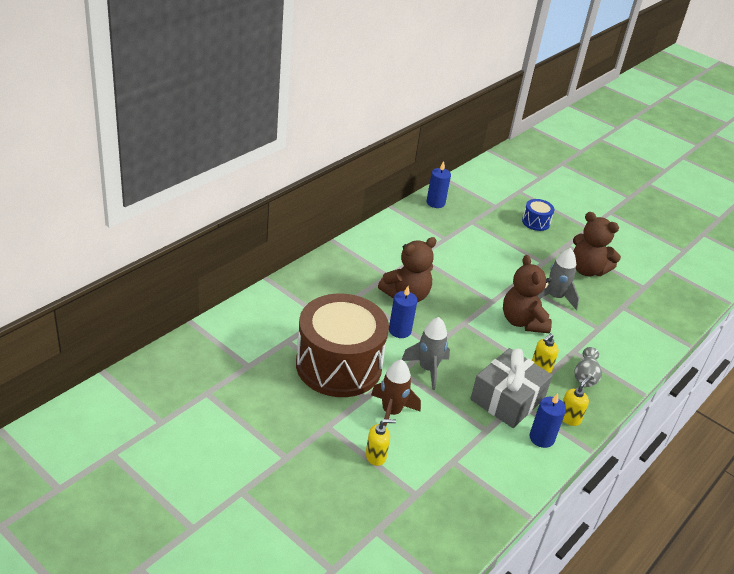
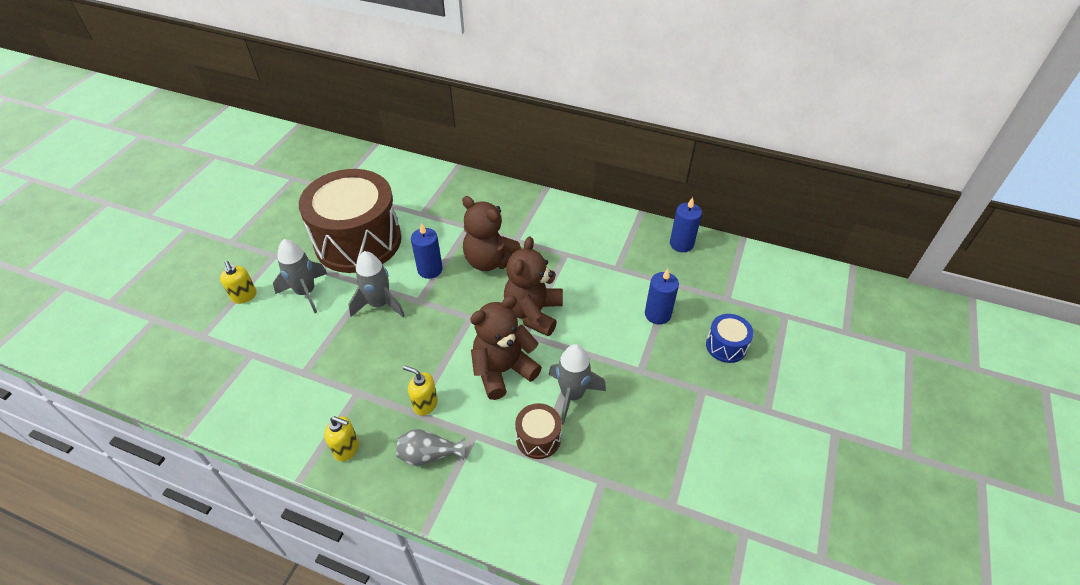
camera: 75 degrees right, 10 degrees up
(391, 412) = (306, 292): brown rocket -> grey rocket
(507, 399) = (358, 381): grey gift -> none
(541, 438) = (305, 426): blue candle -> blue candle (657, 314)
(585, 323) = (538, 438): none -> brown drum
(587, 270) = (660, 423): brown teddy bear -> brown teddy bear (533, 313)

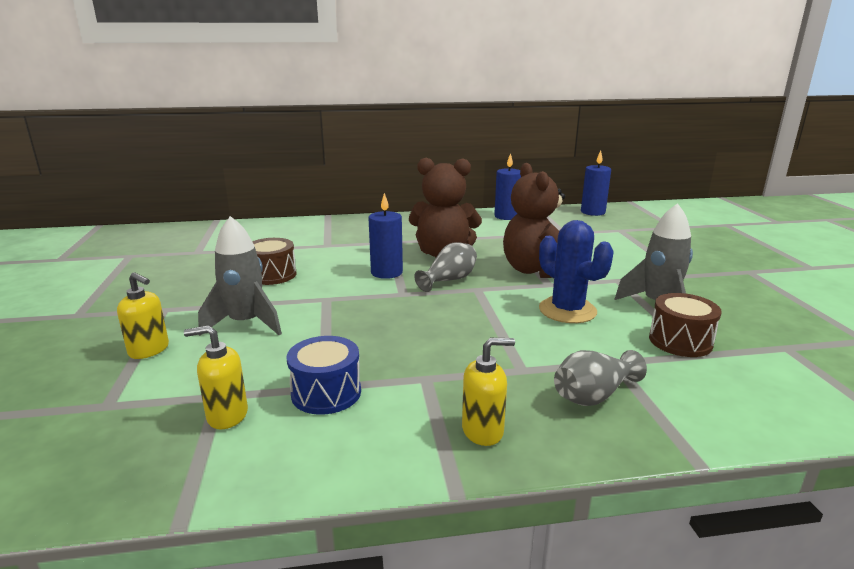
camera: 30 degrees left, 25 degrees down
(358, 241) = (272, 275): brown drum -> brown drum, size x0.41
(379, 304) = (359, 307): grey rocket -> none
(425, 404) = (524, 359): yellow soap dispenser -> yellow soap dispenser (227, 415)
(461, 298) = (449, 280): none -> grey vase
(503, 370) = (567, 310): brown teddy bear -> blue cactus
(657, 314) = (640, 245): blue candle -> blue candle (506, 216)
(726, 346) = (719, 246): blue drum -> blue drum (326, 393)

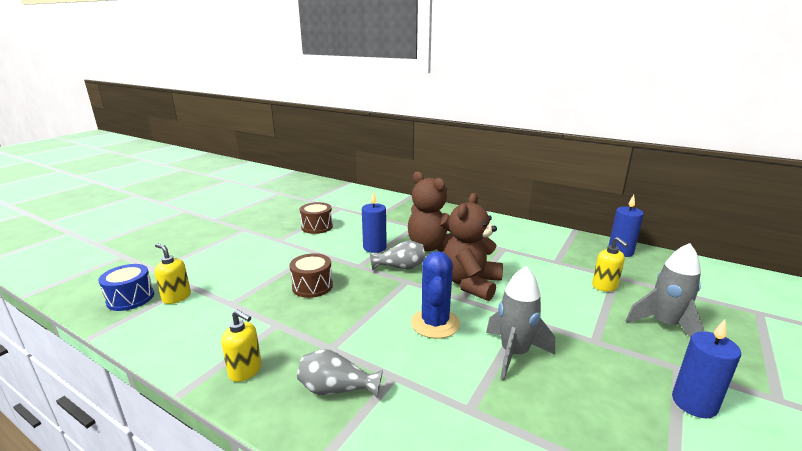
camera: 40 degrees right, 0 degrees up
(149, 350) = (206, 249): yellow soap dispenser -> yellow soap dispenser (605, 286)
(246, 323) = (259, 251): grey rocket -> grey rocket (665, 325)
(326, 393) = (225, 307): blue drum -> blue drum (130, 298)
(506, 216) = (532, 232): blue candle -> blue candle (694, 403)
(680, 341) = (472, 390): brown drum -> brown drum (312, 286)

